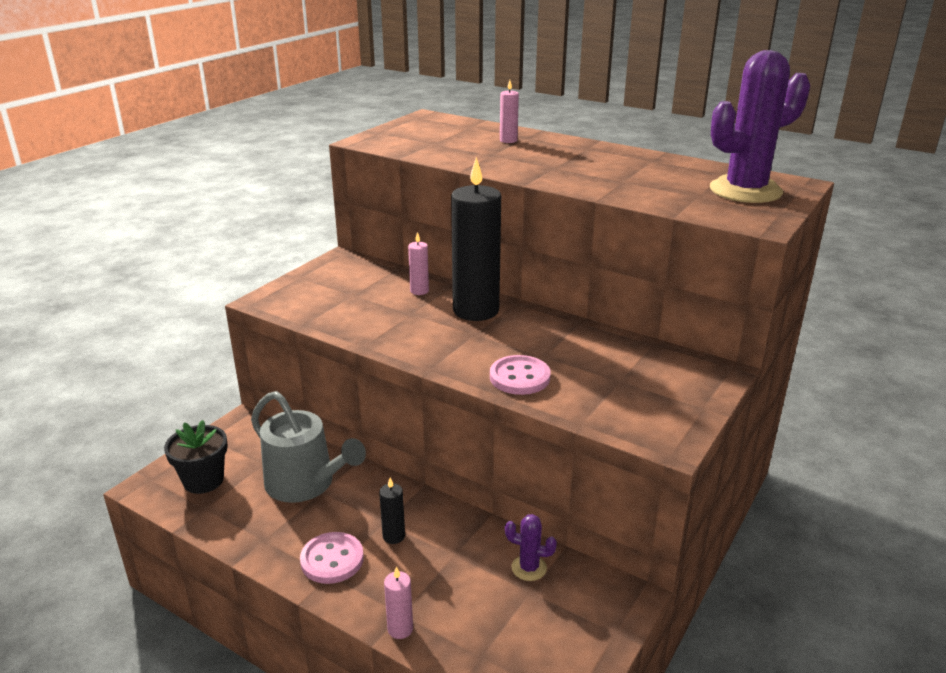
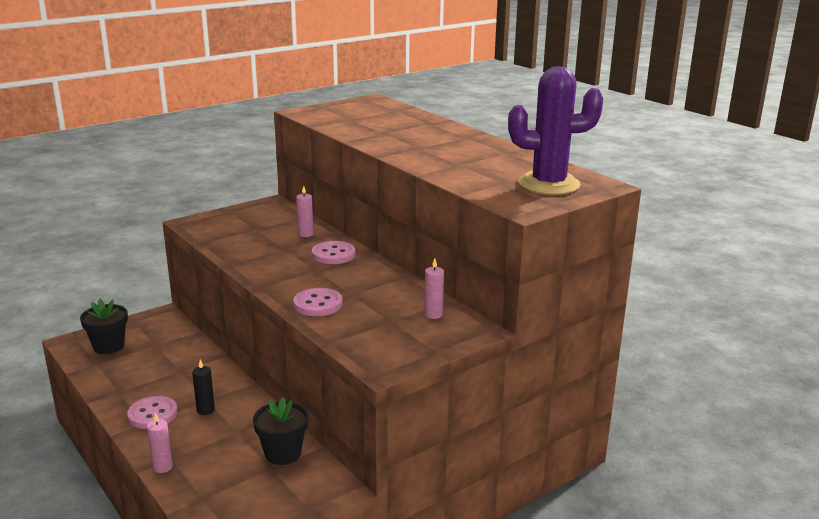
camera: 20 degrees right, 5 degrees down
(305, 483) = (173, 363): grey watering can -> none
(476, 310) = (333, 254): black candle -> pink button
(508, 140) = (410, 124): pink candle -> pink candle (433, 314)
(529, 568) = (283, 453): purple cactus -> black flower pot

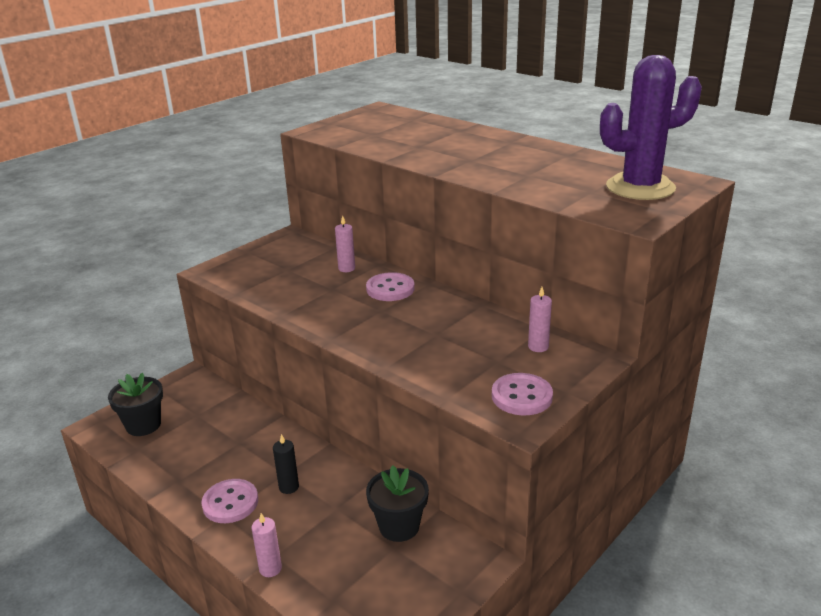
camera: 10 degrees left, 5 degrees up
(318, 304) = (406, 352): pink button -> pink button (521, 396)

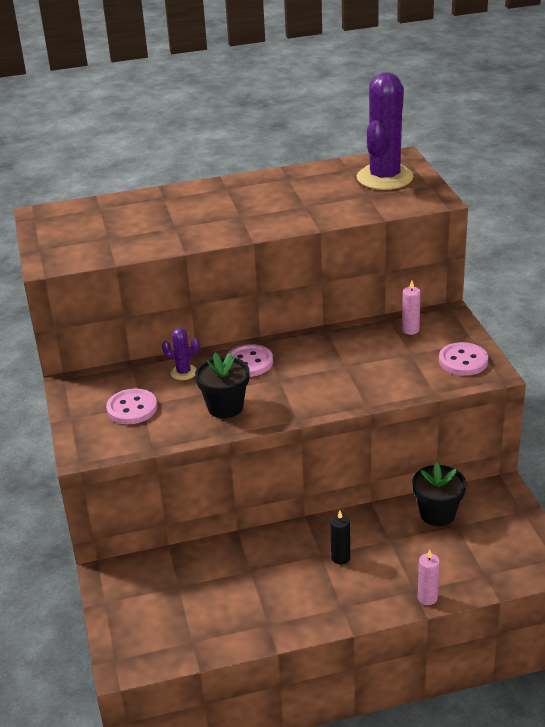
camera: 55 degrees left, 5 degrees up
(143, 425) = (157, 628): black flower pot -> black flower pot (225, 407)
(230, 503) = (329, 598): pink button -> pink button (132, 408)
(346, 268) = (183, 372): pink candle -> purple cactus

